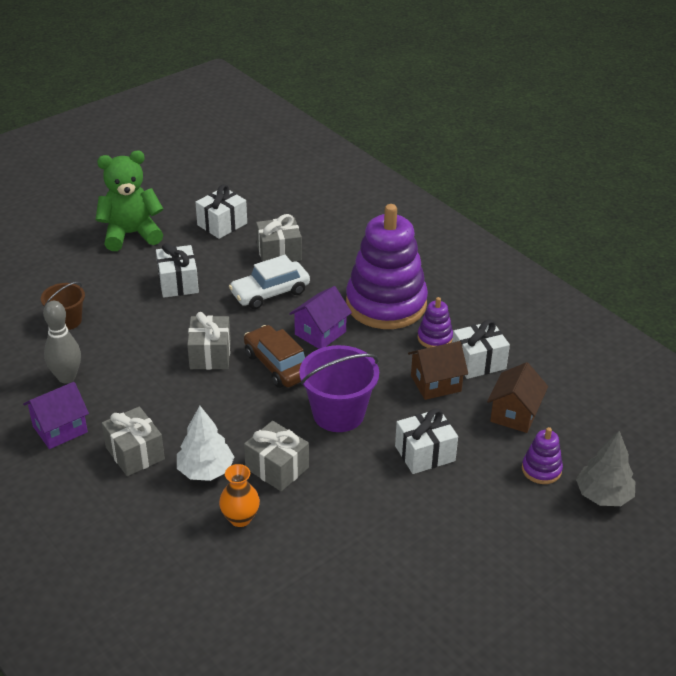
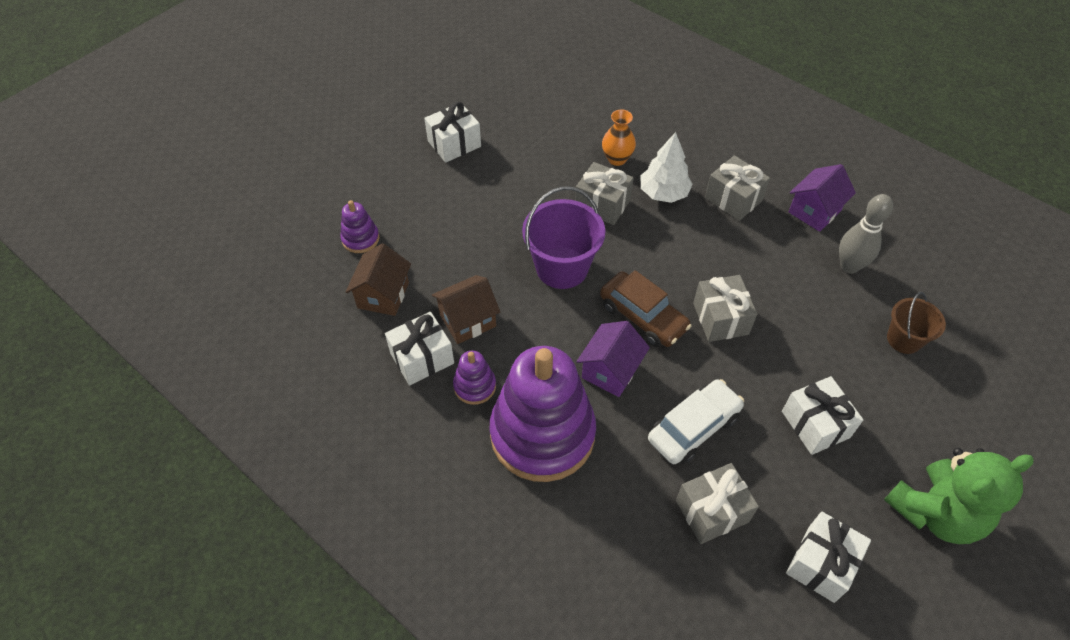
camera: 170 degrees right, 15 degrees up
(425, 453) = (471, 238): white gift -> white gift (454, 144)
(603, 495) = (306, 222): grey tree -> none

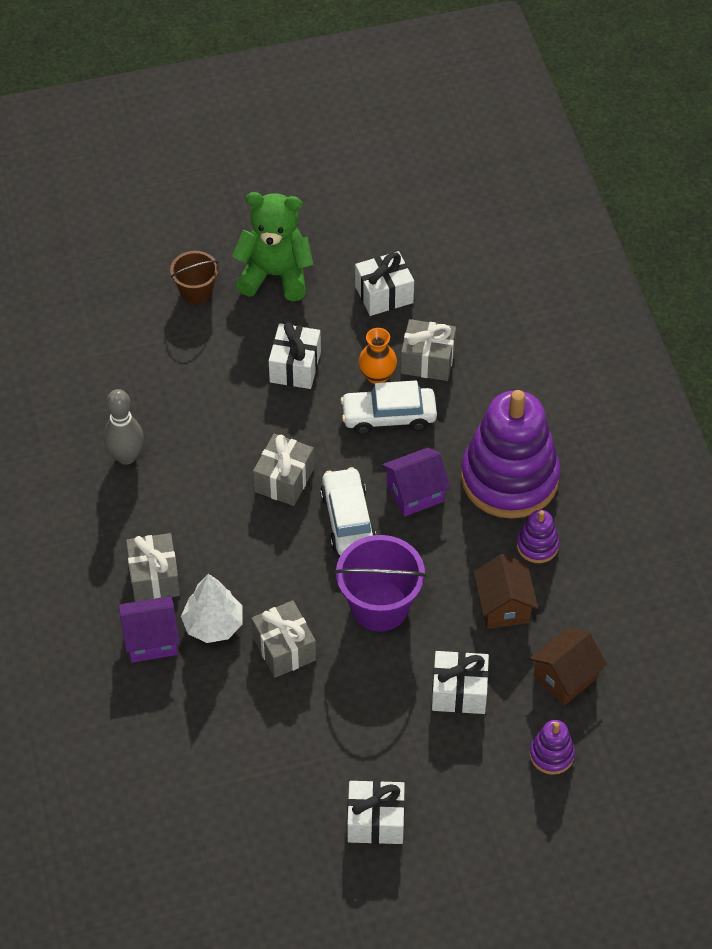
camera: 145 degrees left, 0 degrees up
(422, 358) = (566, 595): white gift -> white gift (459, 692)
(467, 320) = (503, 606): brown house -> brown house turned 75 degrees clockwise
(617, 159) = (221, 693): orange vase -> orange vase (377, 375)
(643, 316) = (348, 520): brown car -> white car
(814, 211) = (94, 520): purple house -> purple house (151, 640)
(904, 339) = (156, 379): brown bucket -> brown bucket (196, 291)

